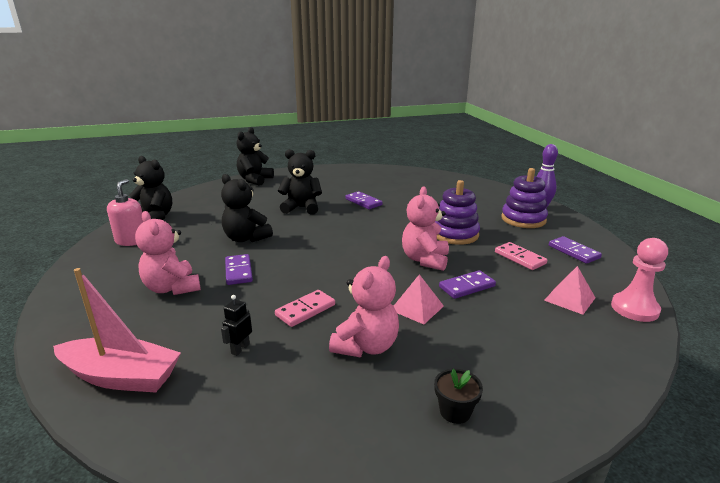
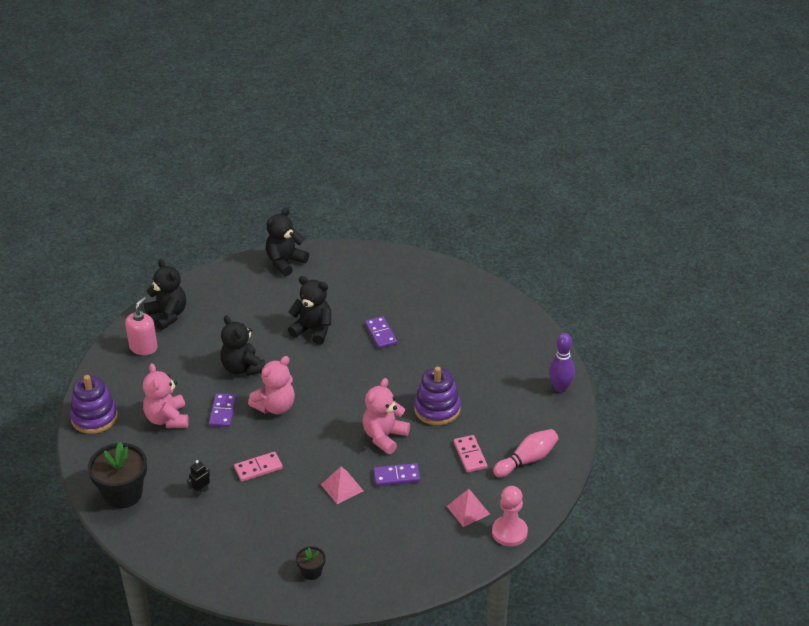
camera: 20 degrees right, 15 degrees up
(121, 376) = (123, 494): pink boat -> black flower pot
(366, 346) = (285, 512): pink teddy bear -> pink teddy bear (275, 407)
(523, 219) = (524, 403): purple stacking toy -> purple stacking toy (94, 417)
(573, 252) = (527, 460): purple domino -> pink bowling pin

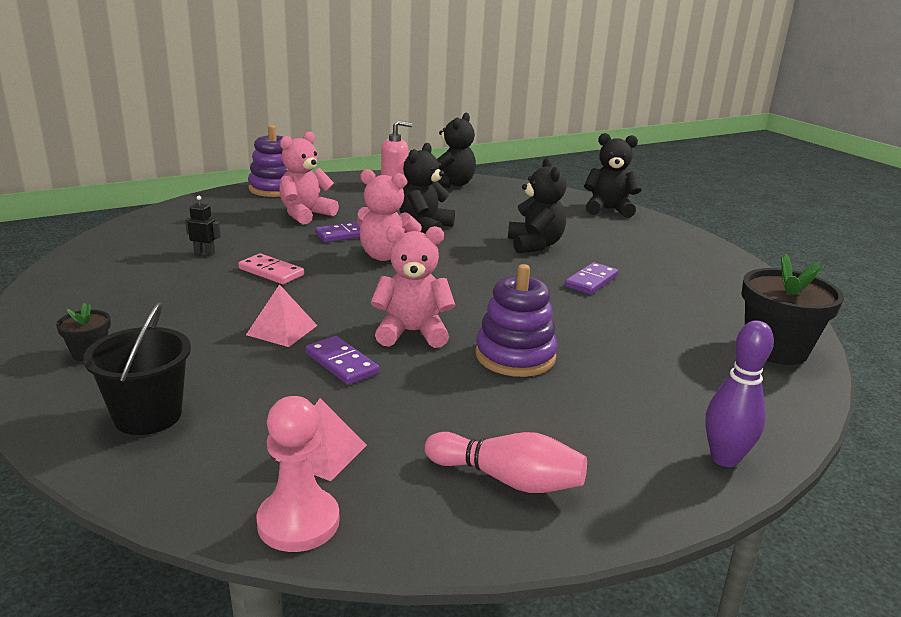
camera: 55 degrees right, 15 degrees down
(123, 494) = (172, 221): black flower pot -> black flower pot (775, 349)
(395, 561) = (148, 416): none -> black bucket
(470, 455) = (452, 414): pink domino -> none

